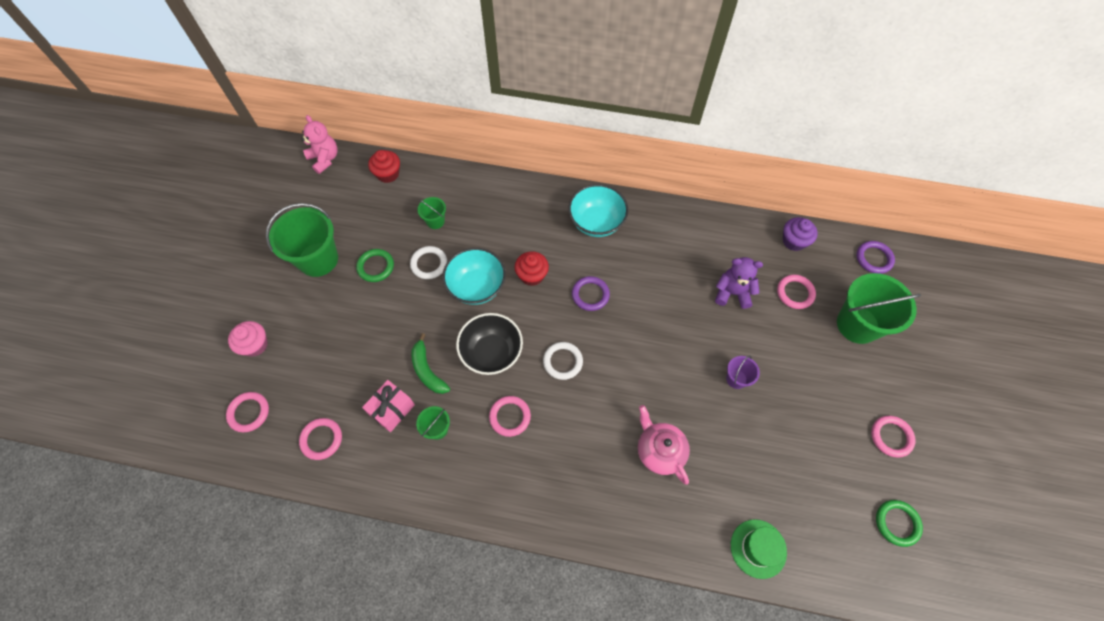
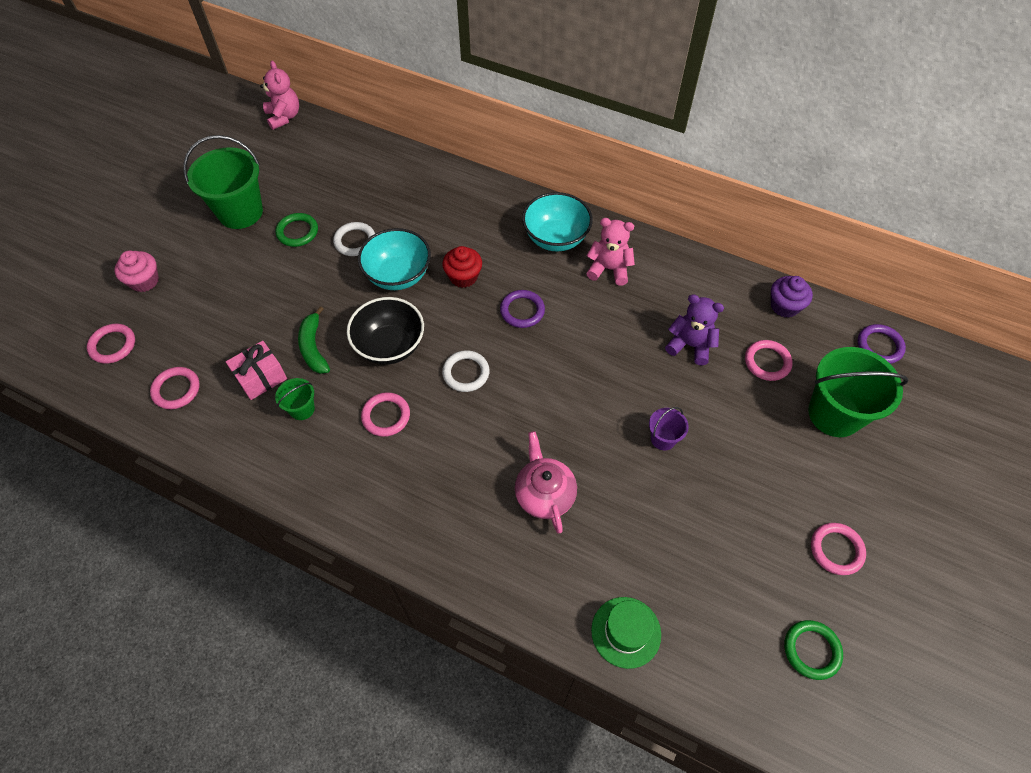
camera: 15 degrees right, 5 degrees down
(388, 174) = (344, 144): red cupcake -> none
(435, 221) = (377, 200): green bucket -> none
(648, 241) = (609, 269): none -> pink teddy bear

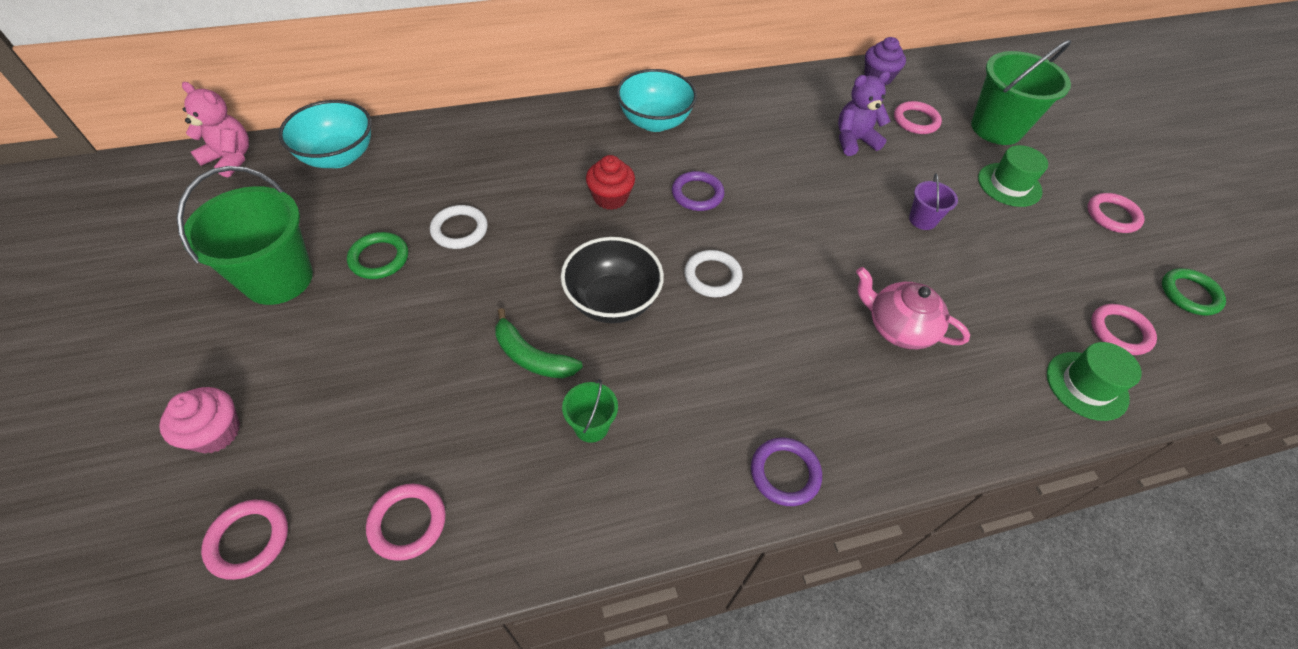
camera: 45 degrees left, 5 degrees down
(261, 377) = (505, 429): pink gift -> none
(386, 416) = (686, 367): pink ring -> pink ring (1120, 332)
(398, 275) = (544, 234): turquoise bowl -> turquoise bowl (338, 157)
(609, 269) = (727, 121): pink teddy bear -> none
(776, 464) = (1009, 185): none -> green hat
(879, 346) = (963, 69): purple ring -> purple ring (785, 473)

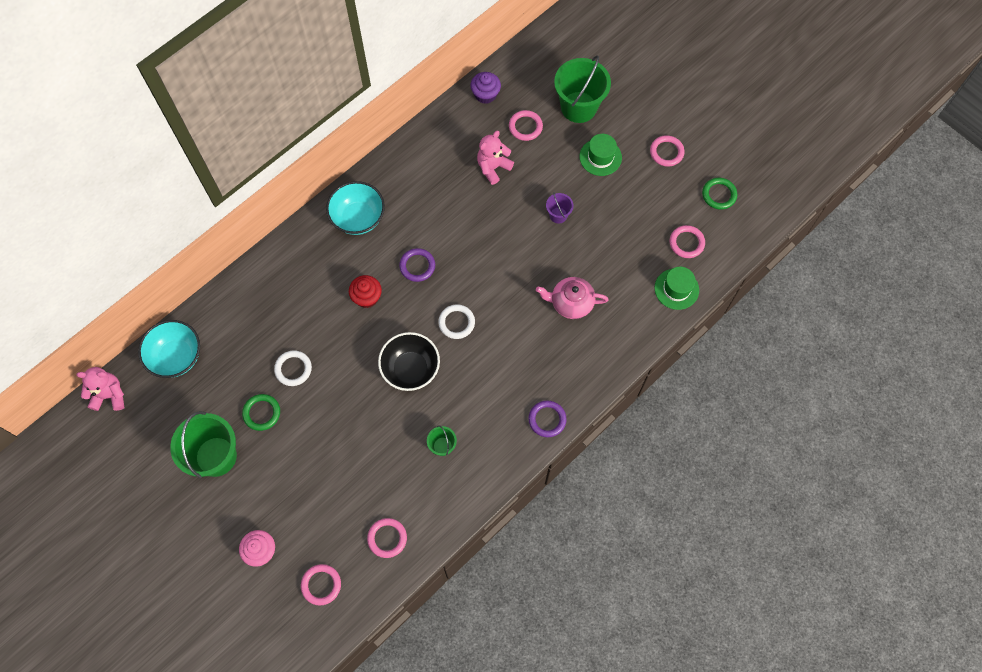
camera: 25 degrees left, 15 degrees up
(532, 356) = (389, 425): green banana -> none
(854, 141) = (493, 167): purple teddy bear -> pink teddy bear

